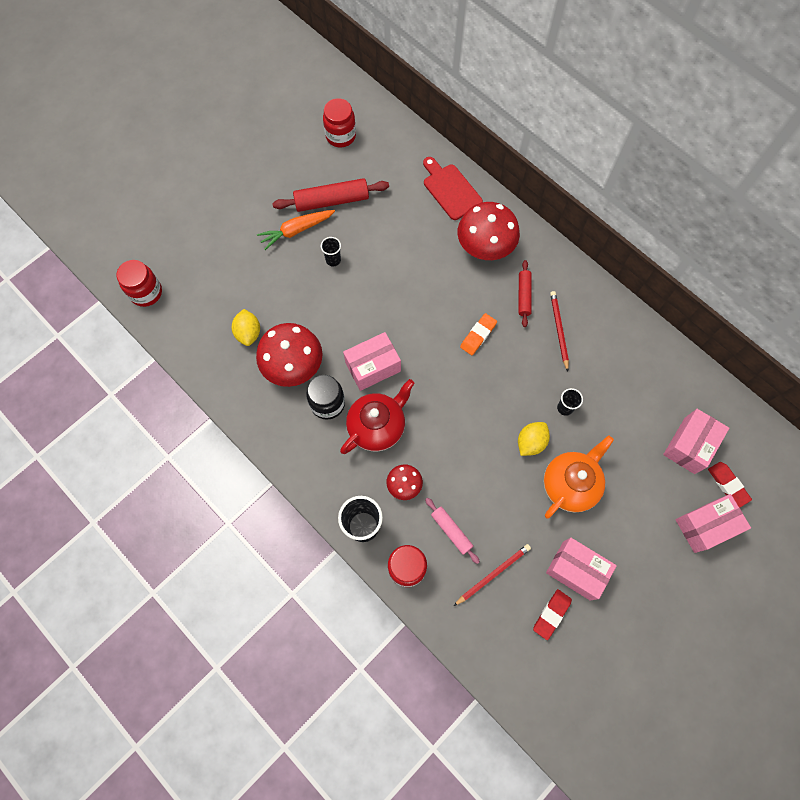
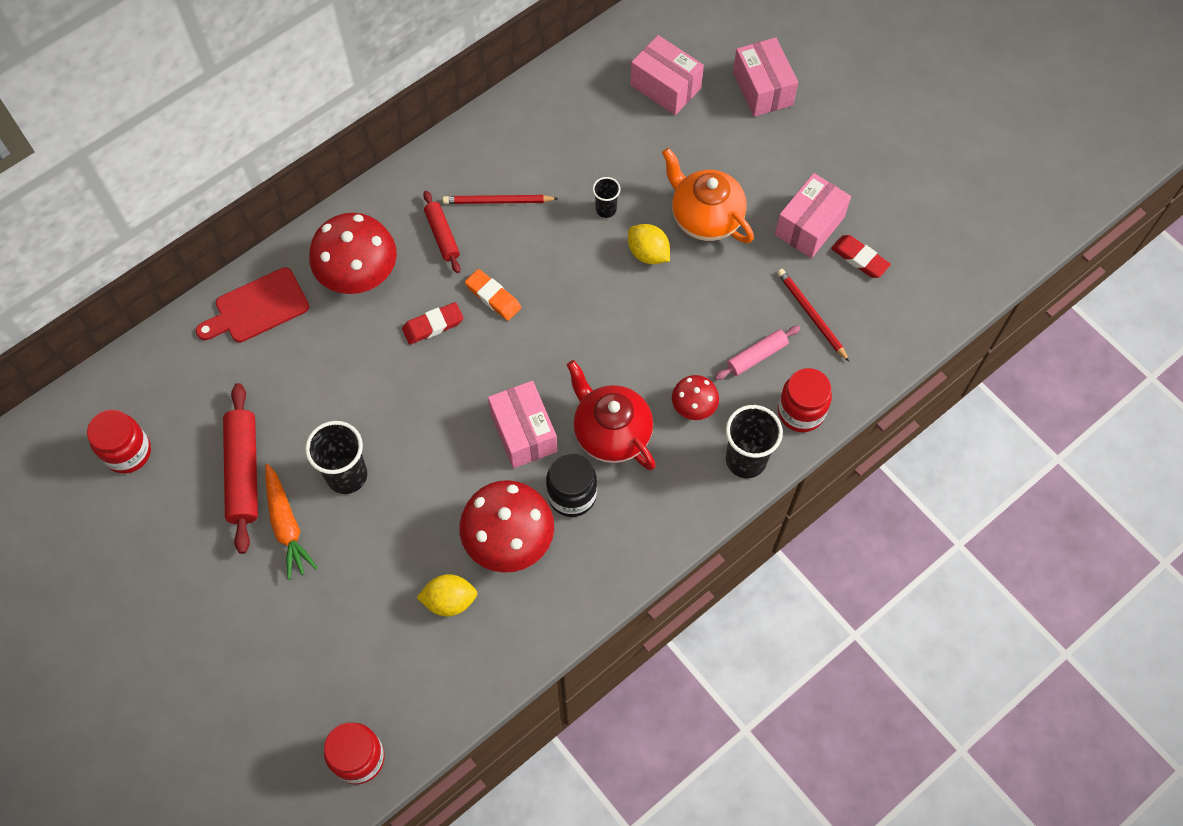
camera: 85 degrees left, 5 degrees down
(333, 260) = (347, 475): black cup -> black cup, size x1.83
(523, 296) = (442, 235): red rolling pin -> red rolling pin turned 60 degrees clockwise
(727, 485) = (716, 58): red eraser -> red eraser (433, 325)

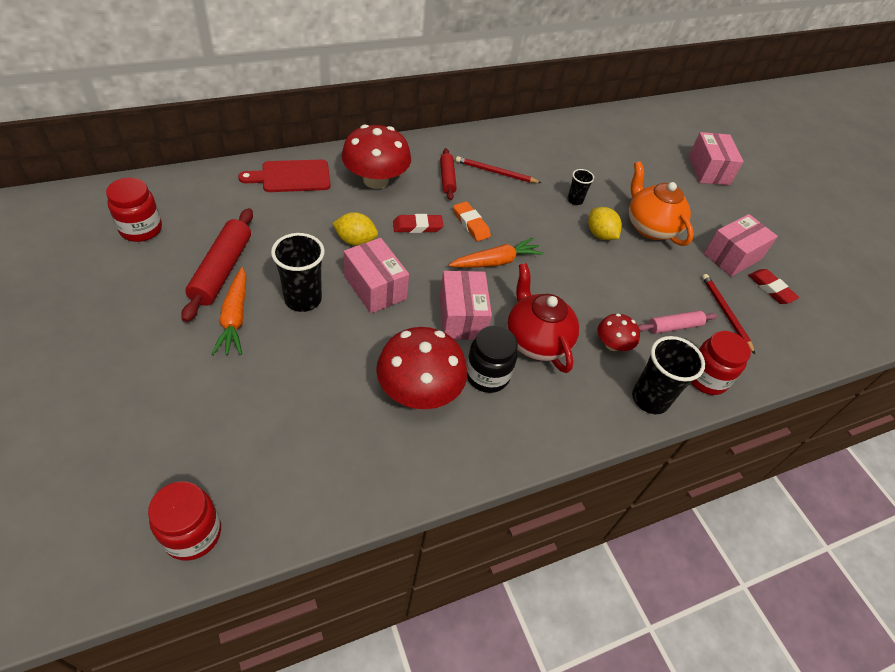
camera: 10 degrees right, 15 degrees down
(449, 600) = (345, 422): yellow lemon -> yellow lemon (355, 241)
(538, 342) = (496, 262): none -> orange carrot
(665, 87) = (637, 149): pink box -> pink box (375, 287)

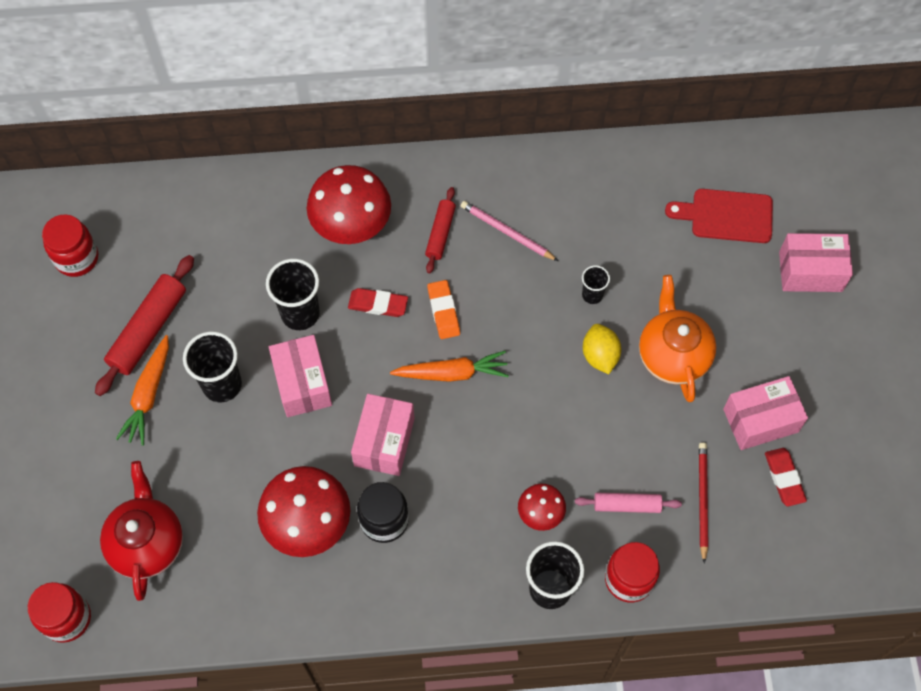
camera: 25 degrees right, 15 degrees up
(291, 176) = (253, 203): red cutting board -> red cutting board (726, 216)
(355, 241) = (300, 313): yellow lemon -> black cup
(495, 172) = (507, 232): red pencil -> pink pencil
(536, 341) = (454, 489): red teapot -> red teapot (147, 543)
(708, 170) = (810, 271): pink box -> pink box turned 75 degrees clockwise

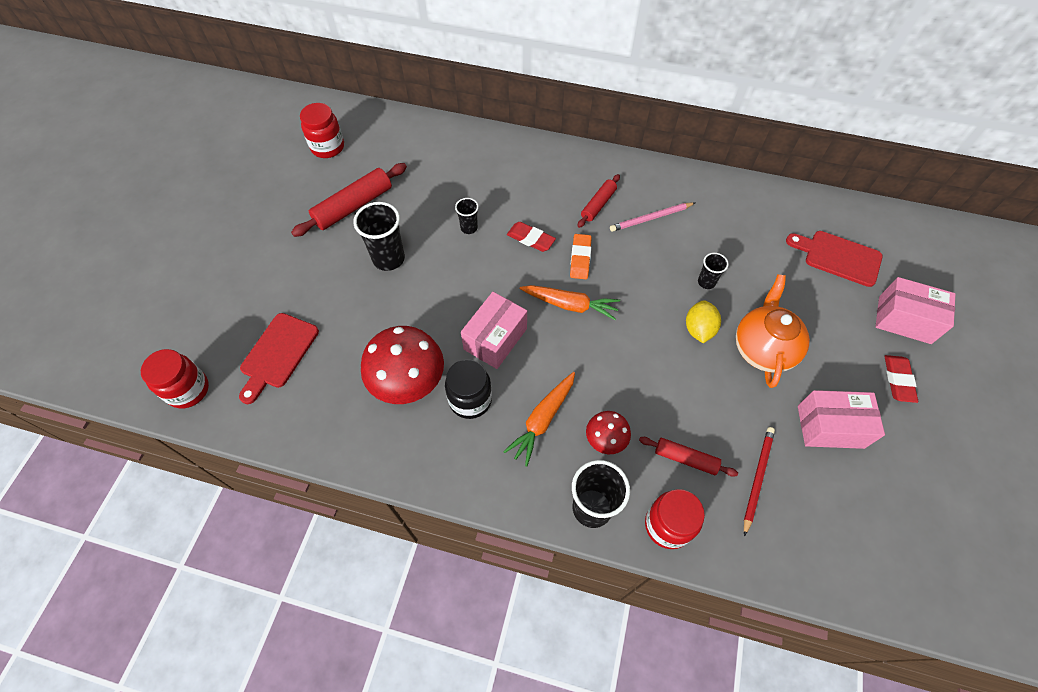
camera: 20 degrees right, 5 degrees down
(147, 543) = (277, 354): red teapot -> red cutting board
(148, 395) = (332, 249): orange carrot -> orange carrot (542, 420)
(300, 313) = (469, 228): black cup -> black cup, size x0.55
(302, 383) = (449, 276): pink box -> none
(351, 223) = (533, 179): red mushroom -> none
(507, 232) = (651, 218): pink pencil -> pink pencil turned 75 degrees counterclockwise
(627, 505) = (685, 458): pink rolling pin -> red rolling pin
(784, 478) = (841, 485): red eraser -> red eraser (898, 380)

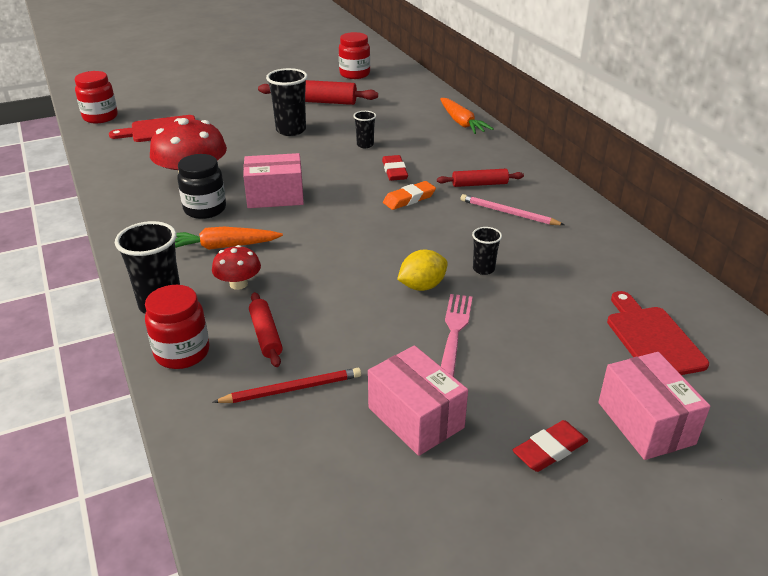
camera: 50 degrees right, 25 degrees down
(570, 305) = (354, 213): orange carrot -> orange carrot (461, 123)
(763, 348) = (454, 333): orange teapot -> pink fork

